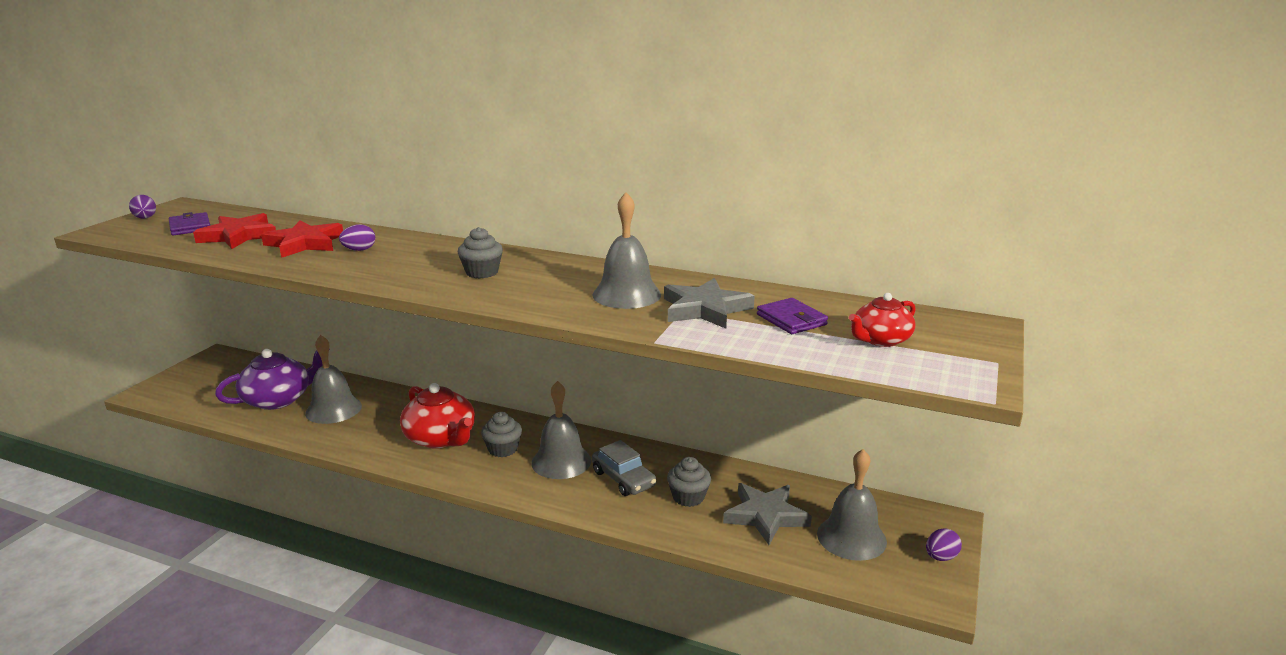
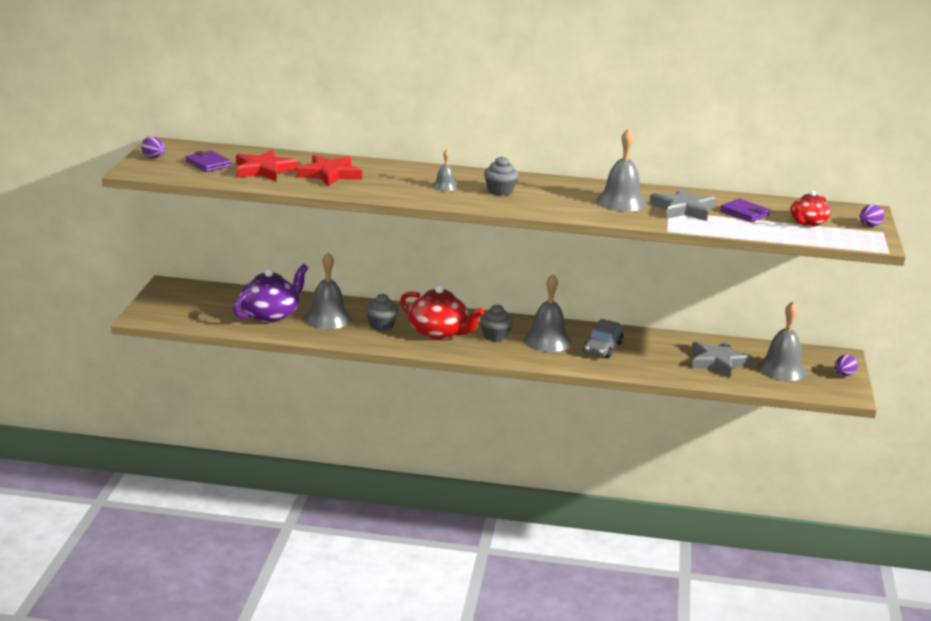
camera: 15 degrees left, 0 degrees up
(359, 250) = (382, 178): purple egg -> purple egg (869, 226)
(420, 264) = (445, 186): none -> grey bell
(623, 479) = (602, 348): grey car -> grey car turned 75 degrees clockwise
(688, 497) = (657, 355): grey cupcake -> grey cupcake (381, 325)

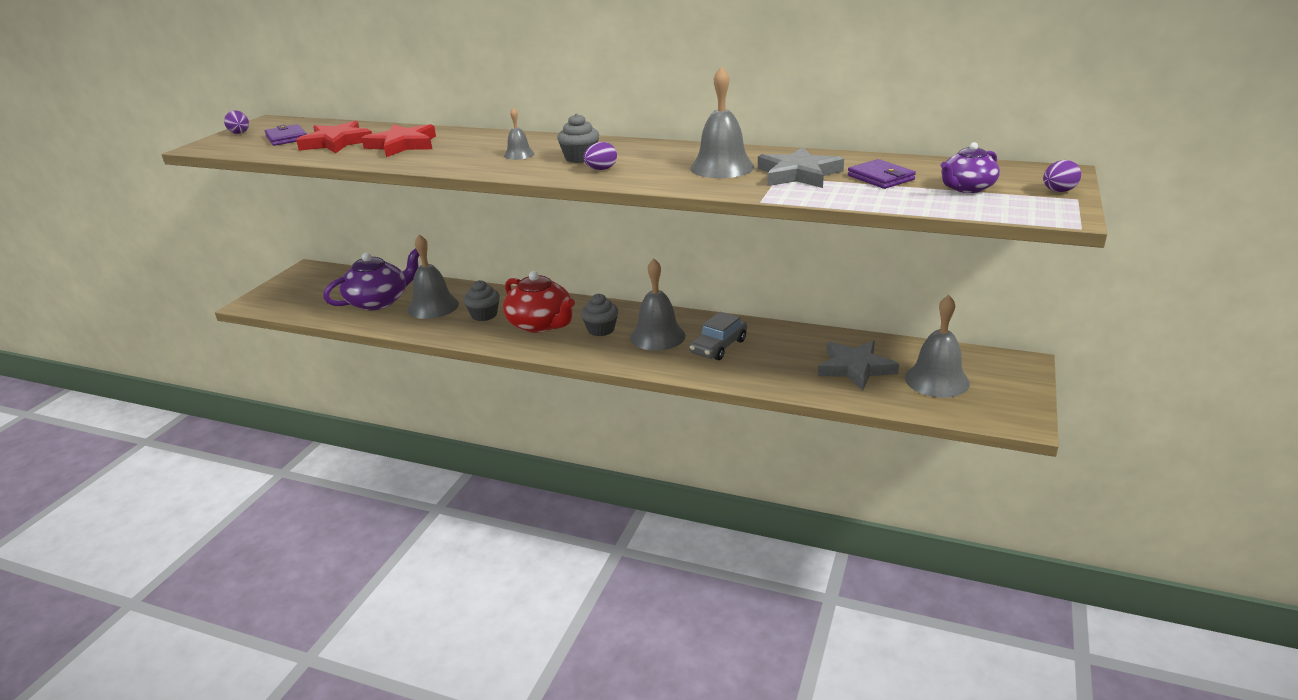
camera: 15 degrees right, 5 degrees up
(807, 222) = (966, 188): red teapot -> purple teapot
(844, 375) = (1020, 391): purple egg -> purple egg (601, 169)

